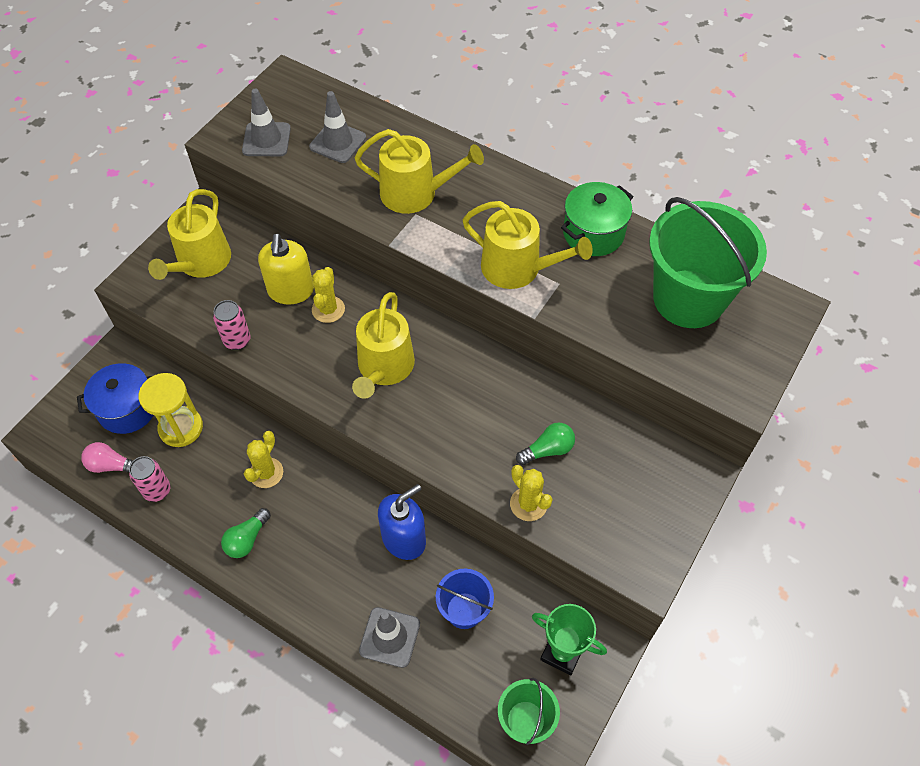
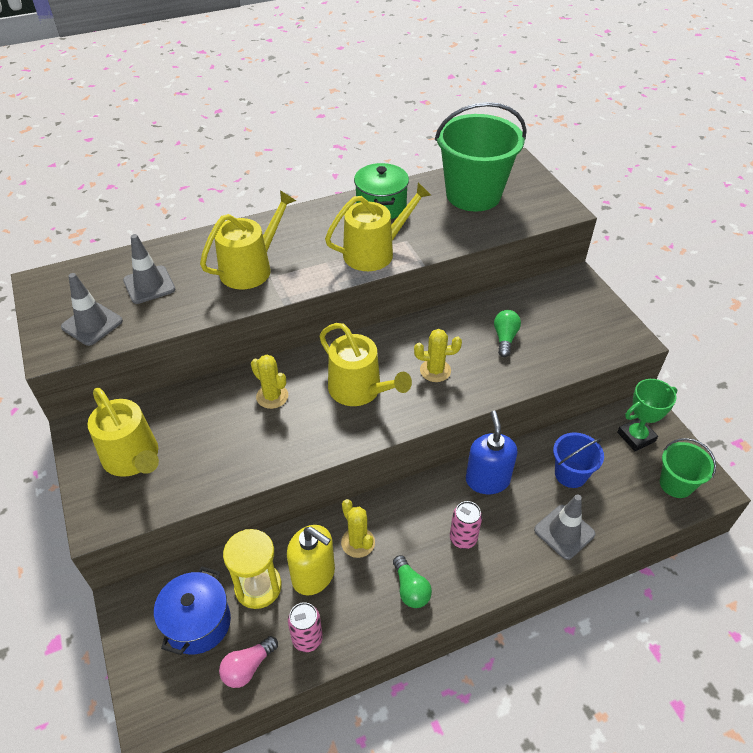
camera: 55 degrees left, 10 degrees down
(237, 340) = (243, 471): pink can -> pink can (463, 538)
(291, 291) = (229, 411): yellow soap dispenser -> yellow soap dispenser (313, 575)
(528, 504) = (540, 370): yellow cactus -> yellow cactus (435, 370)

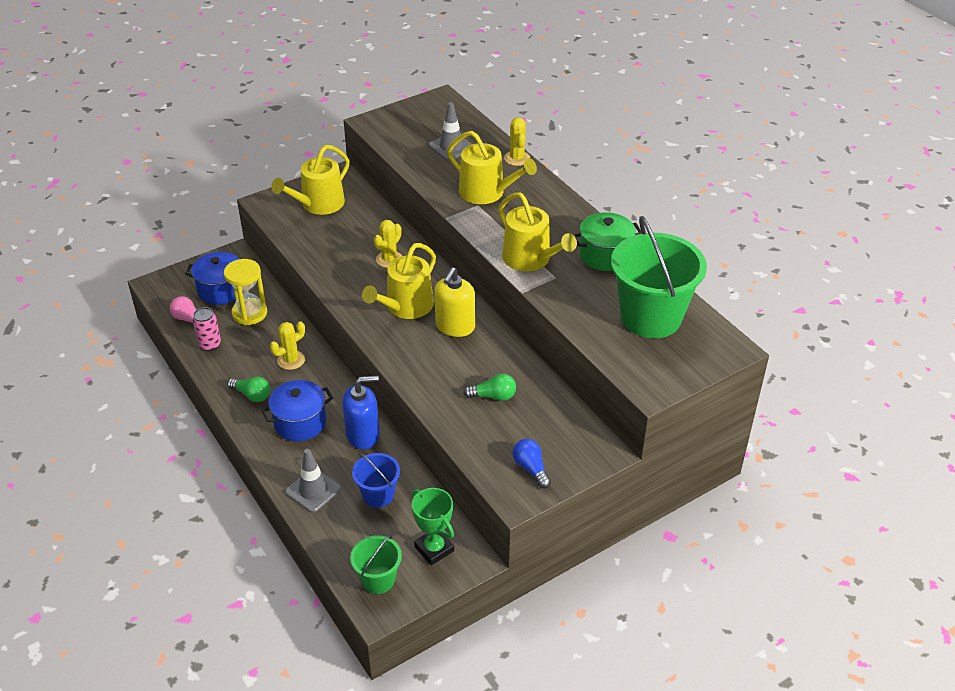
camera: 80 degrees right, 5 degrees down
(92, 324) = (401, 132): grey traffic cone -> none
(313, 575) = (261, 340): yellow soap dispenser -> yellow soap dispenser (455, 326)
(410, 589) = (252, 395): green light bulb -> green light bulb turned 120 degrees counterclockwise
(435, 370) = (438, 351): yellow cactus -> yellow cactus (517, 158)
(463, 538) = (300, 423): pink can -> blue pot
(598, 326) = (531, 468): none -> blue light bulb

